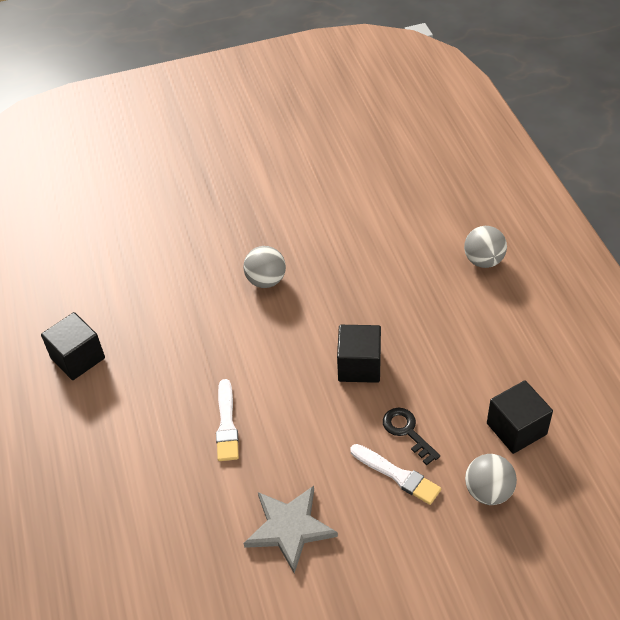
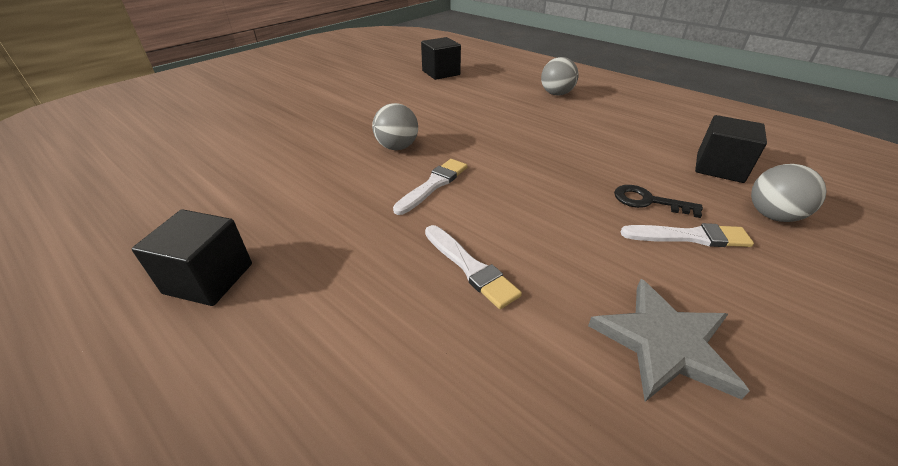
camera: 35 degrees left, 10 degrees down
(261, 339) = (433, 185): none -> white brush
(359, 366) = (547, 173): black cube -> black cube (441, 73)

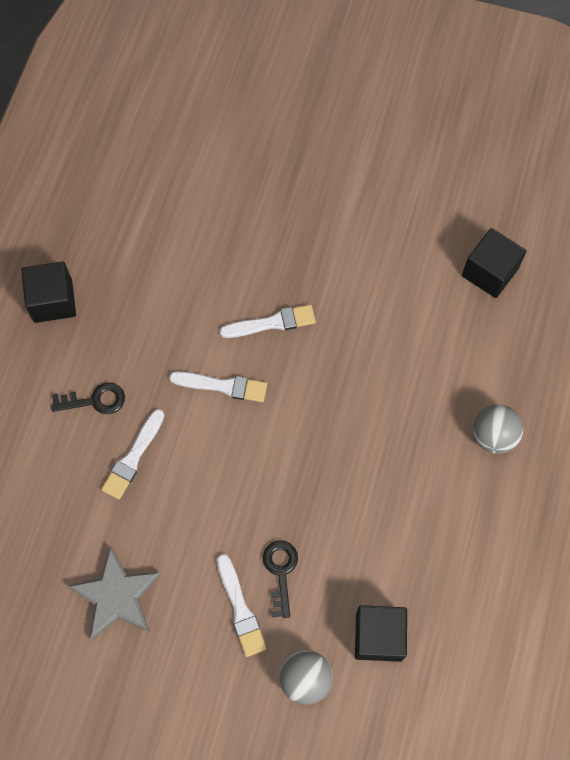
camera: 65 degrees right, 30 degrees up
(373, 279) = (95, 400): none -> black key
(397, 147) = (272, 323): grey ball -> white brush

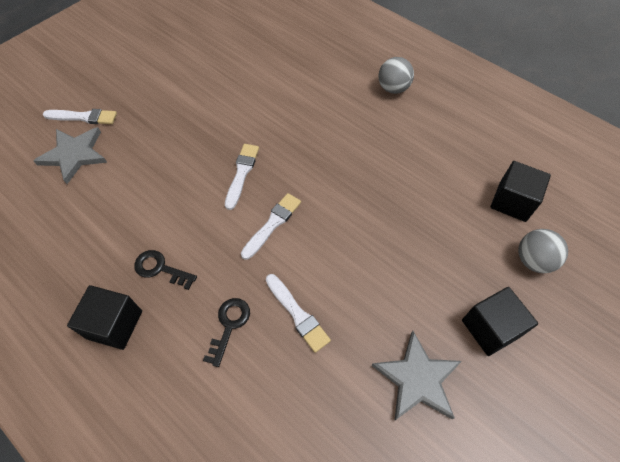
camera: 65 degrees left, 10 degrees down
(213, 145) = (74, 155): none -> grey star
(240, 609) = (462, 283): white brush -> white brush (83, 117)
(280, 572) = (442, 244): black key -> black key (160, 269)
(490, 272) = (282, 49): black cube -> black cube (490, 328)

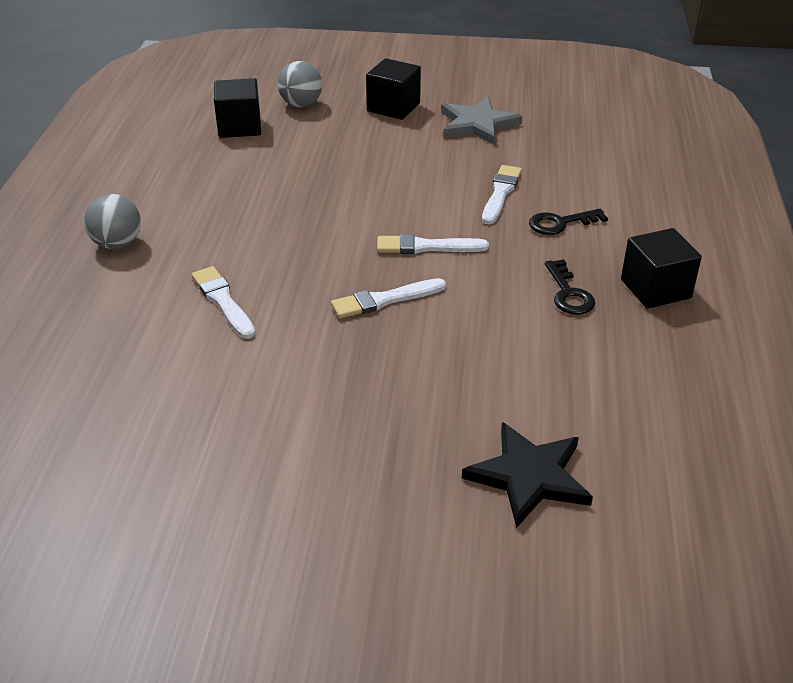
camera: 125 degrees left, 20 degrees down
(74, 155) = (529, 476): grey star -> black star
(83, 117) = (457, 522): white brush -> white brush (223, 301)

